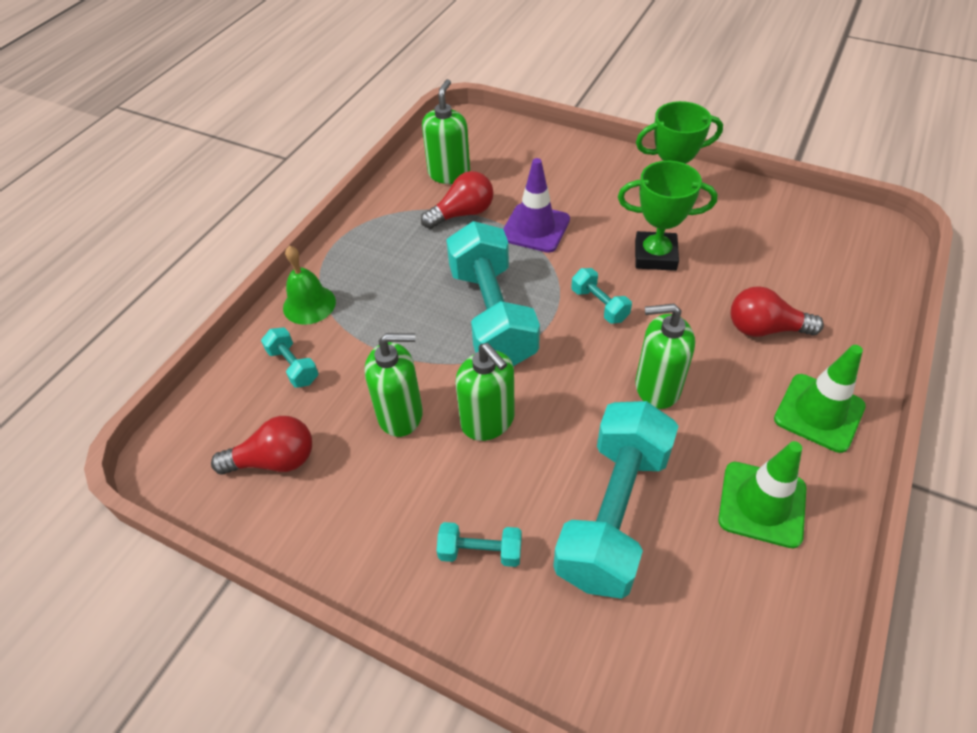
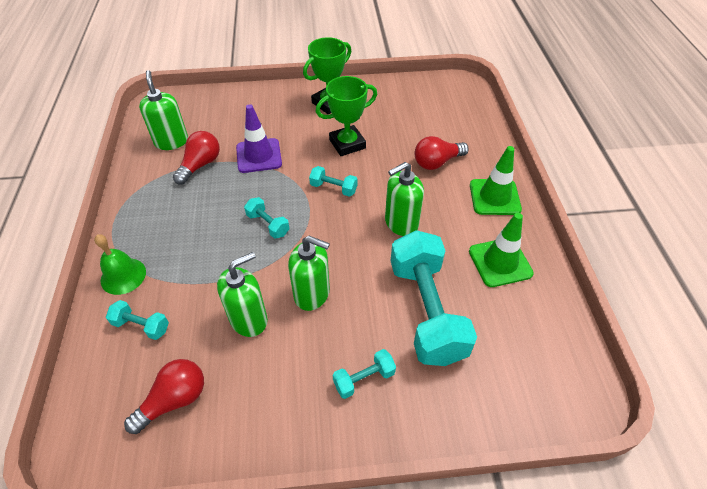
camera: 35 degrees left, 0 degrees up
(492, 315) = (268, 224): turquoise dumbbell -> turquoise dumbbell, size x0.44

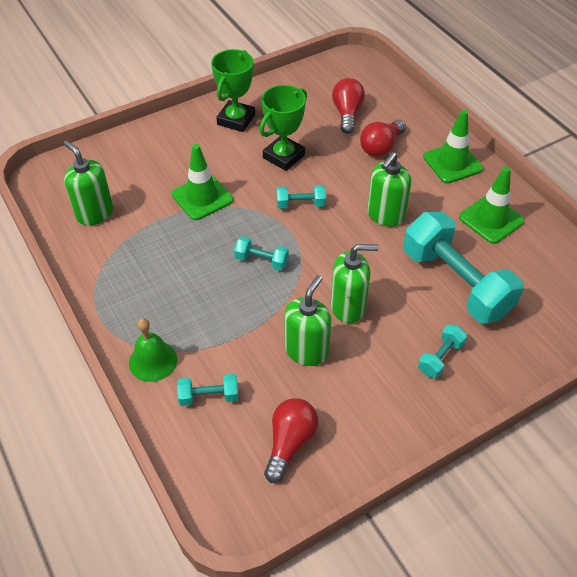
camera: 25 degrees left, 0 degrees up
(200, 165) = (147, 227): red light bulb -> red light bulb (347, 113)
(259, 156) = (202, 197): purple traffic cone -> green traffic cone

